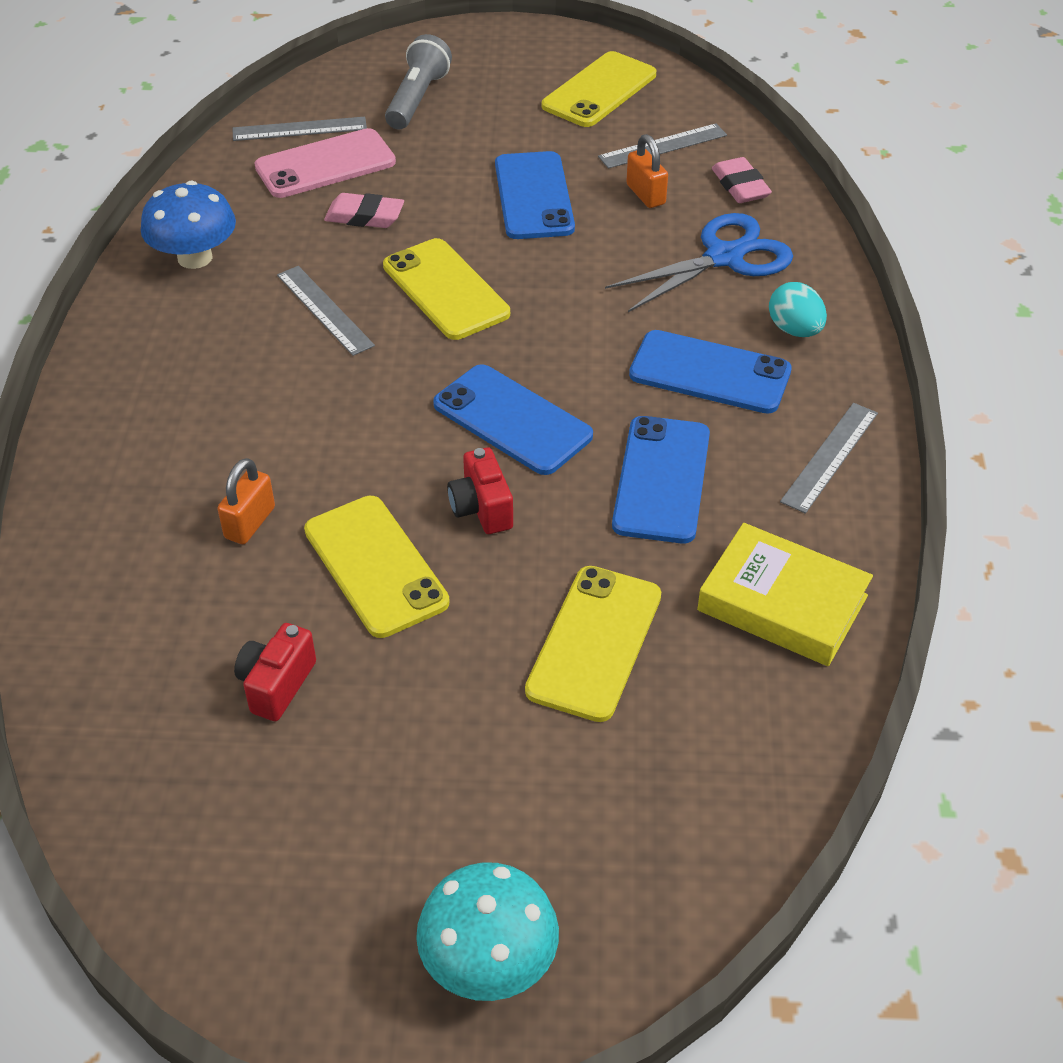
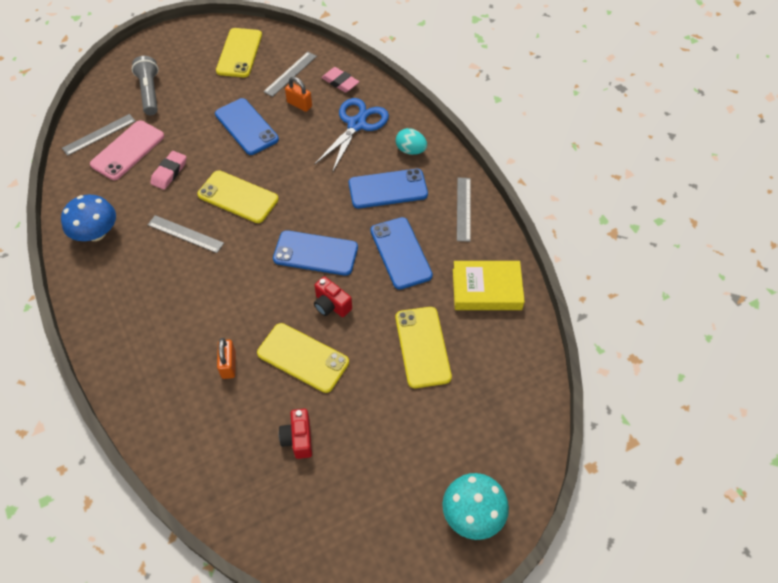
camera: 30 degrees left, 10 degrees up
(364, 216) = (169, 172): pink eraser -> pink eraser turned 45 degrees counterclockwise

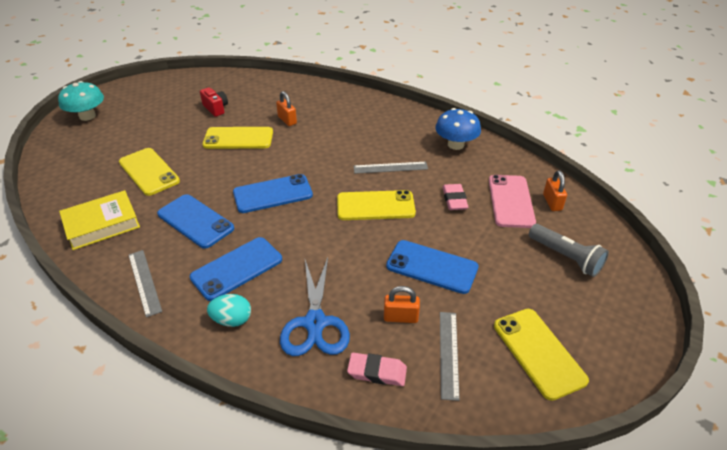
camera: 150 degrees right, 15 degrees down
(99, 134) = (552, 202): grey ruler -> orange padlock
(331, 305) = (236, 169): red camera -> none

